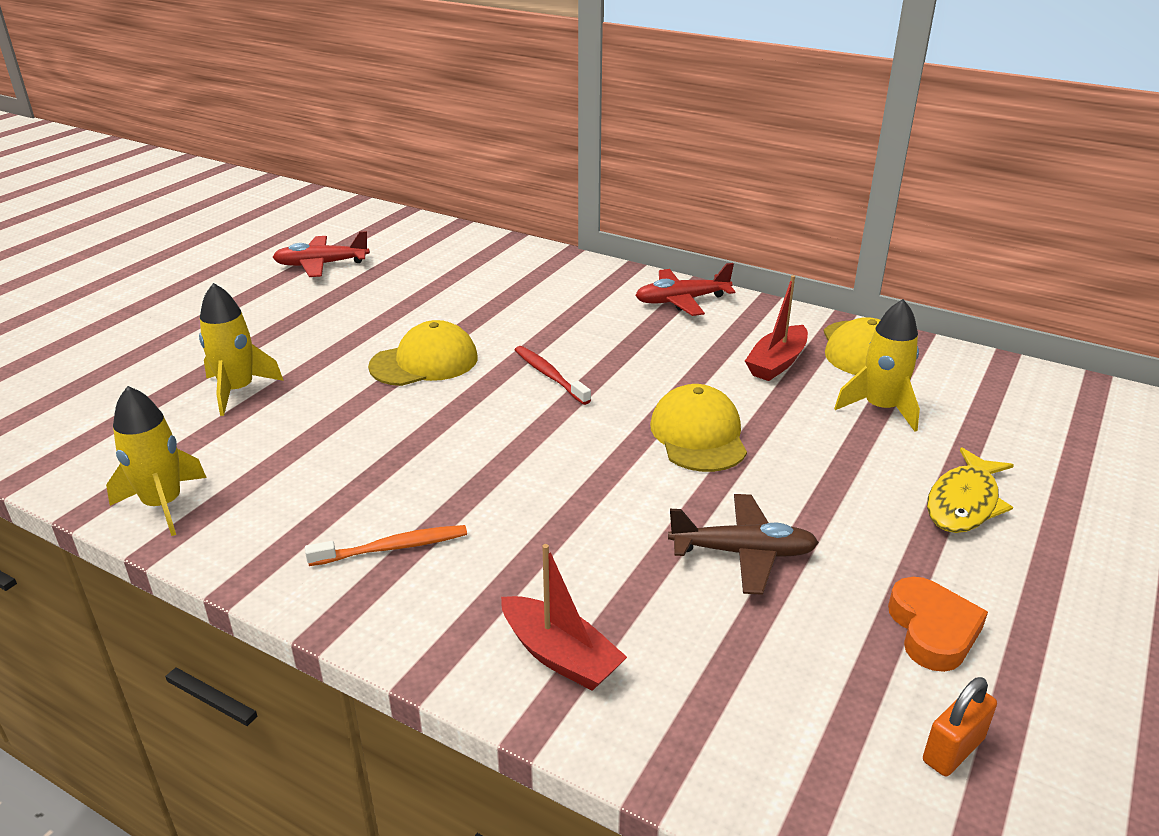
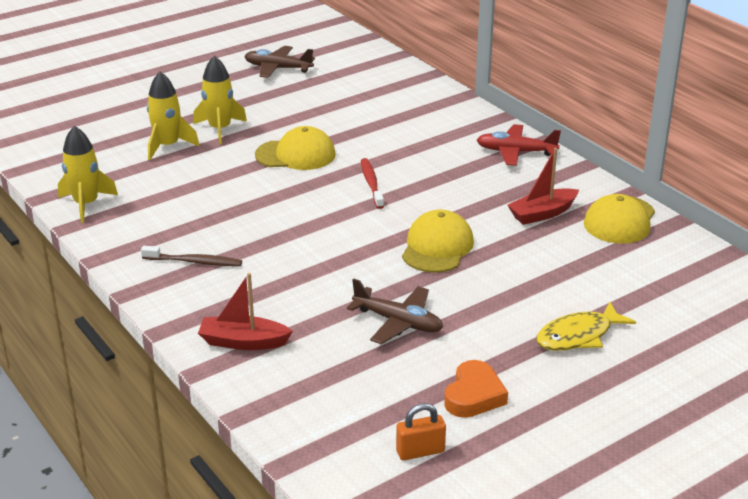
camera: 25 degrees right, 0 degrees up
(321, 265) = (278, 68): red plane -> brown plane
(393, 548) = (194, 262): orange toothbrush -> brown toothbrush
(560, 655) = (243, 342): red boat -> red boat turned 120 degrees clockwise
(880, 408) = (586, 263): yellow rocket -> yellow rocket (220, 129)

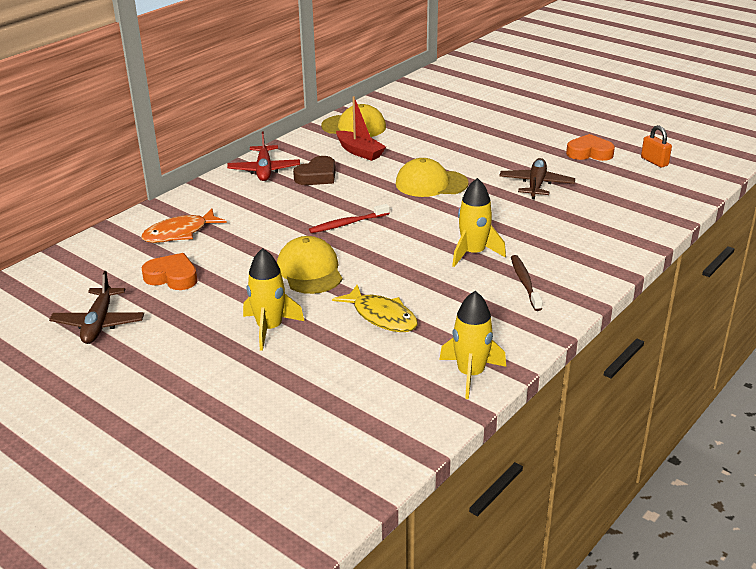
camera: 105 degrees left, 0 degrees up
(167, 146) = (321, 354): yellow rocket -> yellow rocket (473, 253)
(243, 342) = (609, 237): red boat -> none
(326, 96) = (172, 277): none -> orange heart
(400, 103) = (179, 233): none -> orange fish
(488, 180) = (317, 176): none -> brown heart
(578, 336) = (503, 129): yellow fish -> yellow fish (381, 316)

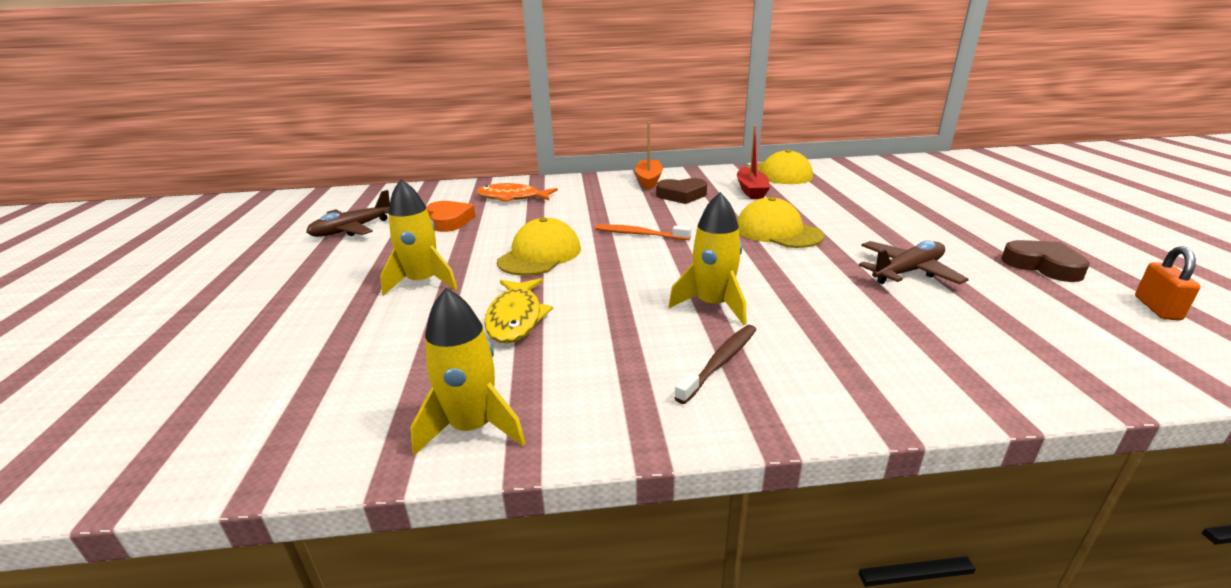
camera: 45 degrees right, 5 degrees down
(264, 170) = (648, 180): red plane -> orange boat
(347, 224) = (639, 234): red toothbrush -> orange toothbrush
(589, 153) = (1043, 266): orange heart -> brown heart

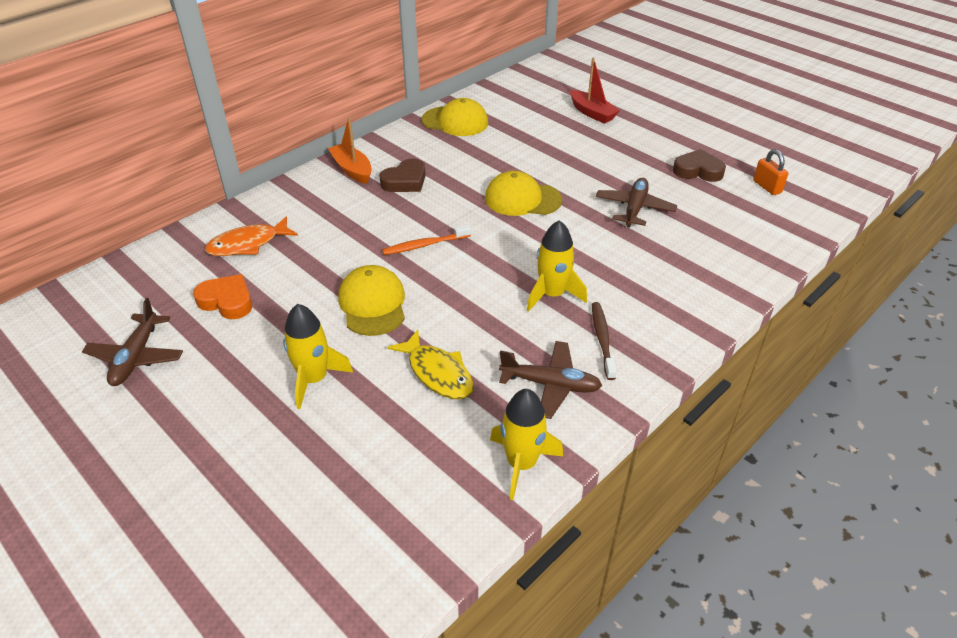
camera: 40 degrees left, 15 degrees up
(605, 375) = (550, 385): none -> brown plane
(751, 190) = (455, 153): red boat -> red boat (592, 113)

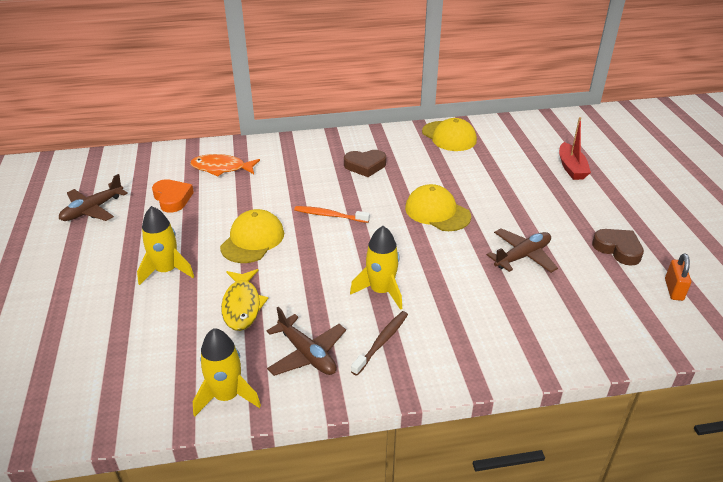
camera: 35 degrees right, 5 degrees down
(352, 170) = (338, 145): orange boat -> none

